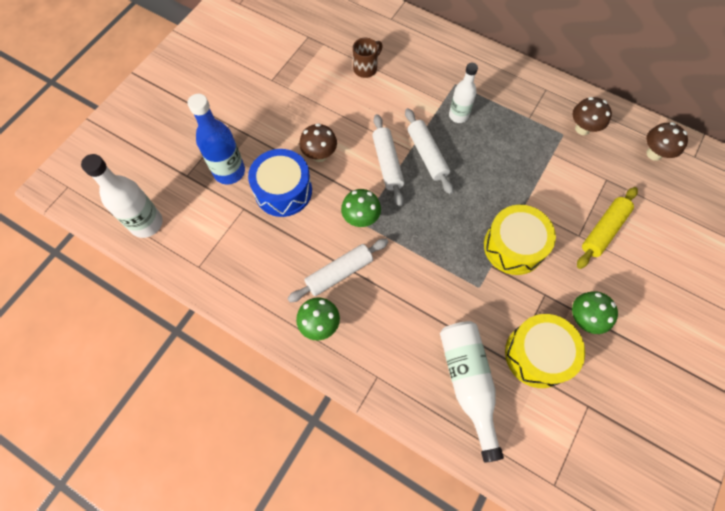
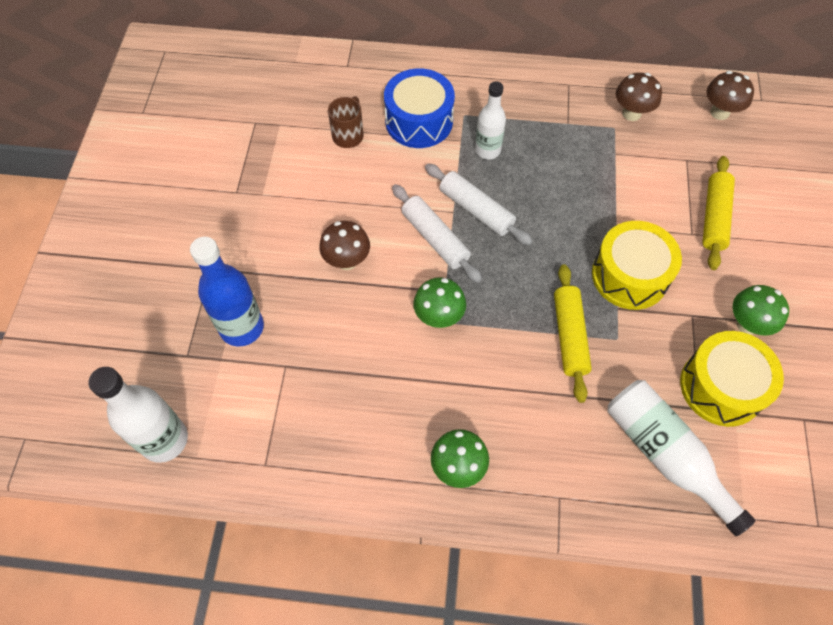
camera: 25 degrees left, 5 degrees down
(283, 191) = (324, 323): blue drum -> blue drum (419, 121)
(339, 273) = (448, 394): white rolling pin -> none
(445, 270) = (569, 336): none -> yellow rolling pin

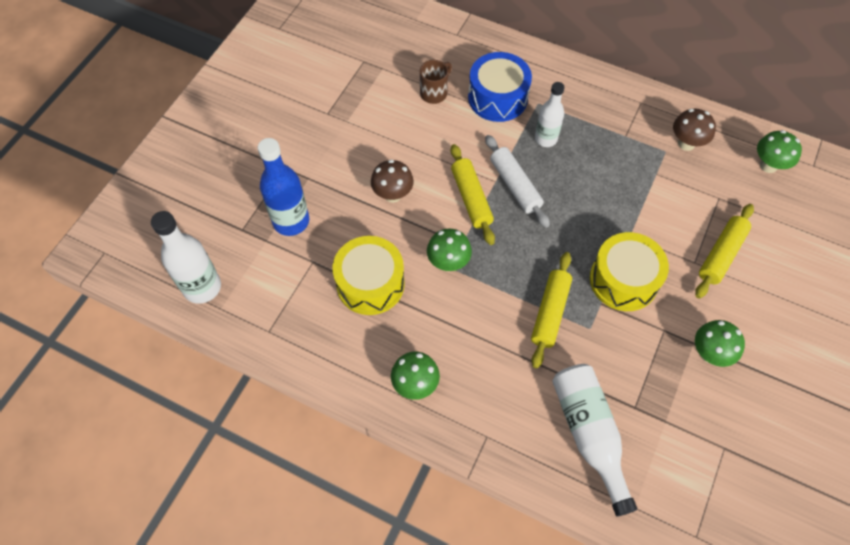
camera: 20 degrees right, 0 degrees up
(435, 238) = (471, 198): white rolling pin -> yellow rolling pin
(719, 112) = (768, 165): brown mushroom -> green mushroom
(721, 387) = (663, 397): yellow drum -> yellow drum (370, 283)

